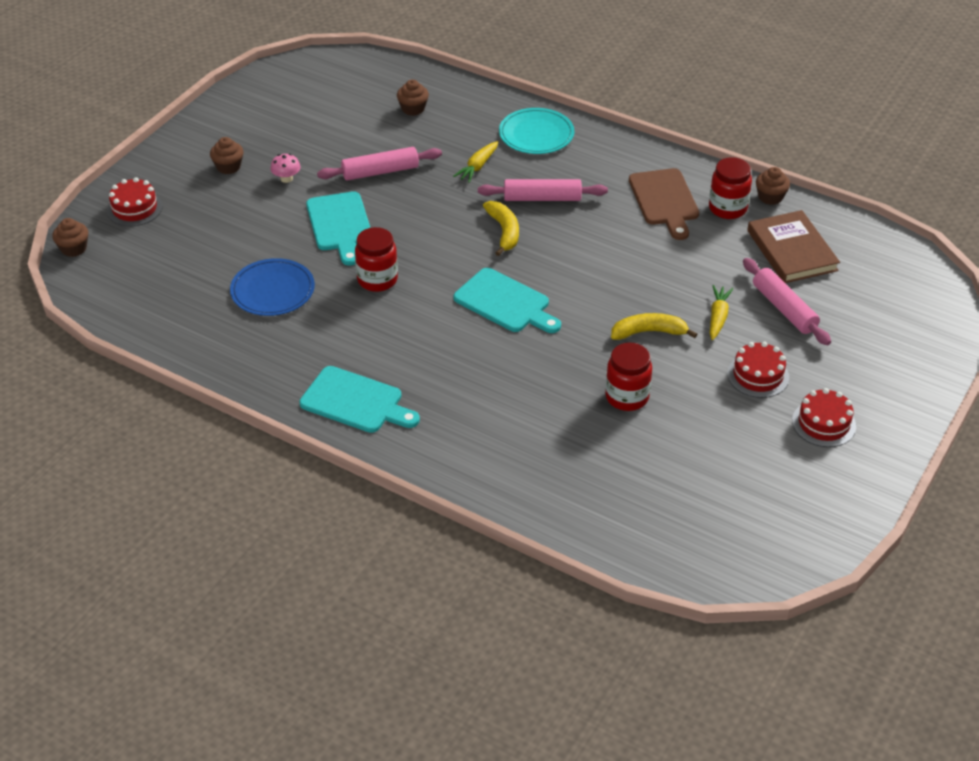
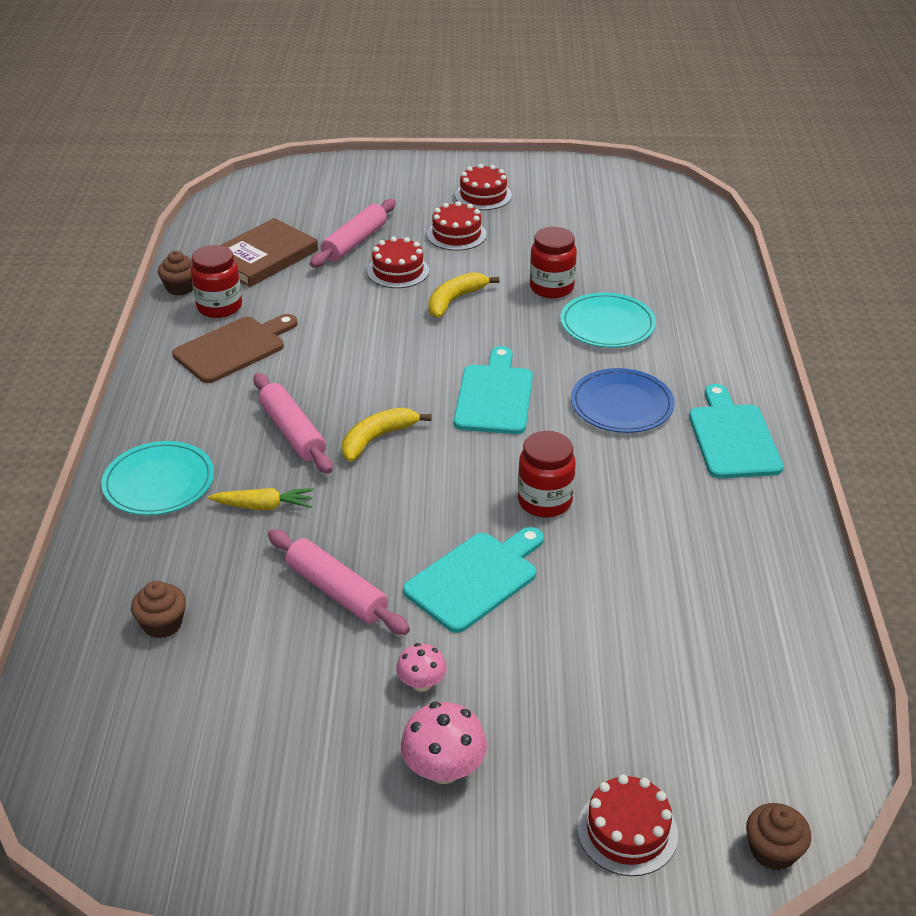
camera: 120 degrees left, 5 degrees down
(228, 167) = (444, 769): brown cupcake -> pink mushroom
(272, 290) = (644, 580): blue plate -> blue plate (621, 404)
(548, 405) = (607, 324): none -> turquoise plate
(649, 332) = (455, 300): yellow banana -> yellow banana turned 75 degrees clockwise
(718, 317) = (398, 271): yellow carrot -> red cake

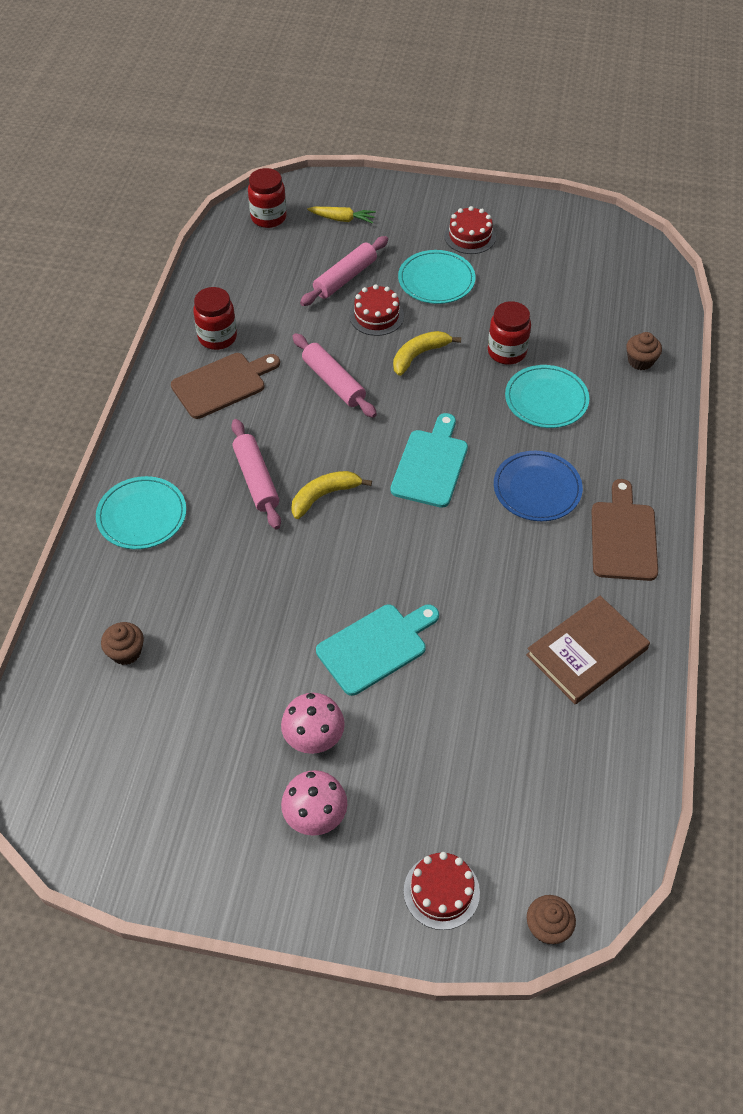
camera: 10 degrees right, 15 degrees up
(180, 288) = (188, 312): brown cupcake -> brown cupcake (640, 361)
(263, 257) = (263, 285): brown book -> brown book (586, 652)
(264, 506) = (221, 551): yellow carrot -> yellow carrot (342, 219)
(337, 591) = (264, 642): pink rolling pin -> pink rolling pin (333, 382)
(421, 683) = (314, 737): pink mushroom -> pink mushroom, size x1.60
(456, 234) = (436, 280): red cake -> turquoise plate
(544, 501) = (448, 579): red jar -> red jar (268, 217)
(732, 438) = (623, 537): turquoise cutting board -> brown cutting board

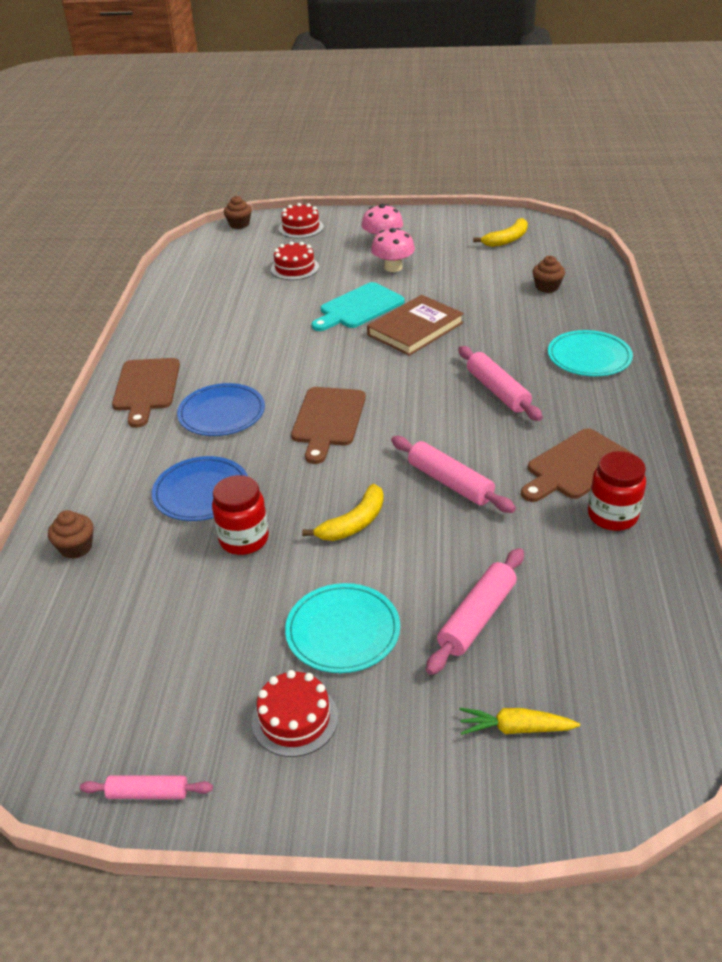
camera: 175 degrees right, 15 degrees down
(268, 217) = (641, 716): red jar -> none
(324, 496) = (427, 386): yellow banana -> yellow banana (507, 240)
(376, 316) = (418, 567): red cake -> red cake (295, 268)
(431, 465) = (328, 420): turquoise cutting board -> brown cutting board
(546, 399) = (201, 492): turquoise plate -> blue plate
(551, 212) = (148, 793): none -> pink rolling pin
(586, 652) = (195, 321): brown book -> brown book (415, 329)

